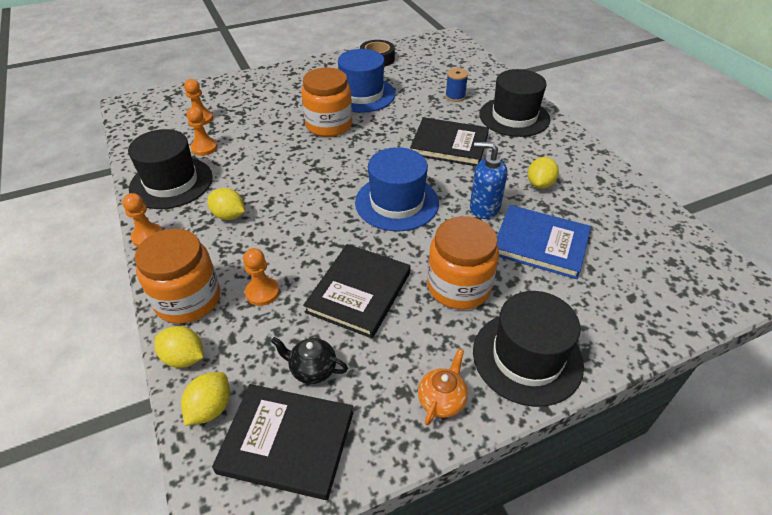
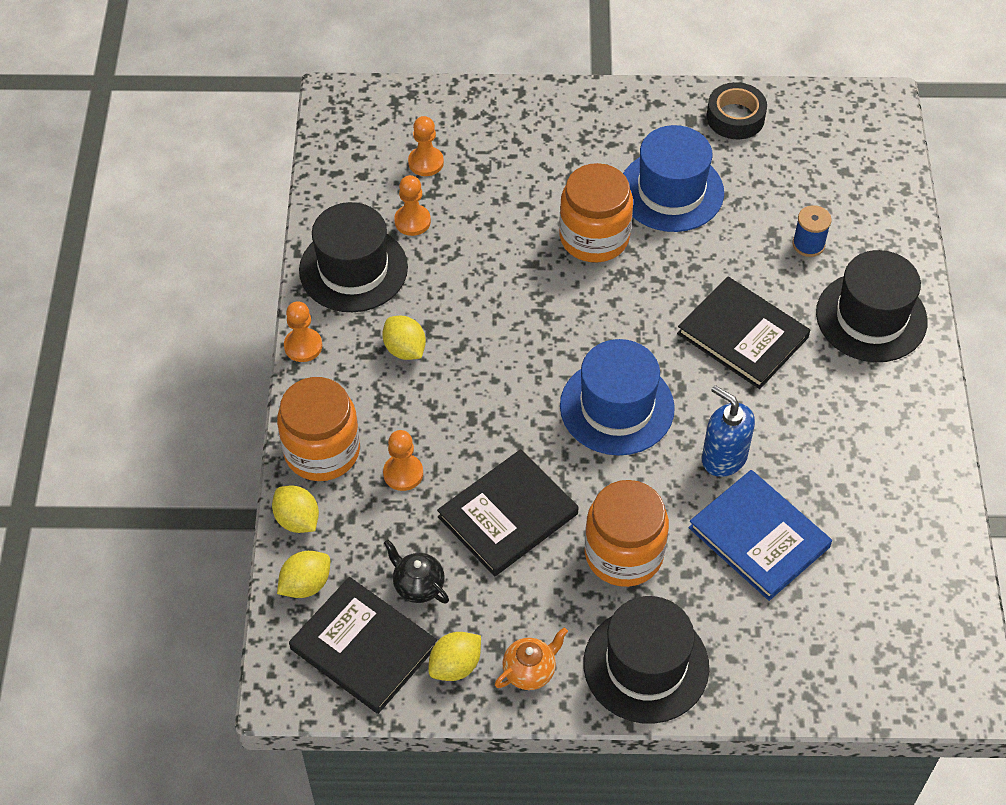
camera: 25 degrees right, 10 degrees up
(540, 184) = (823, 449): yellow lemon -> yellow lemon (455, 666)

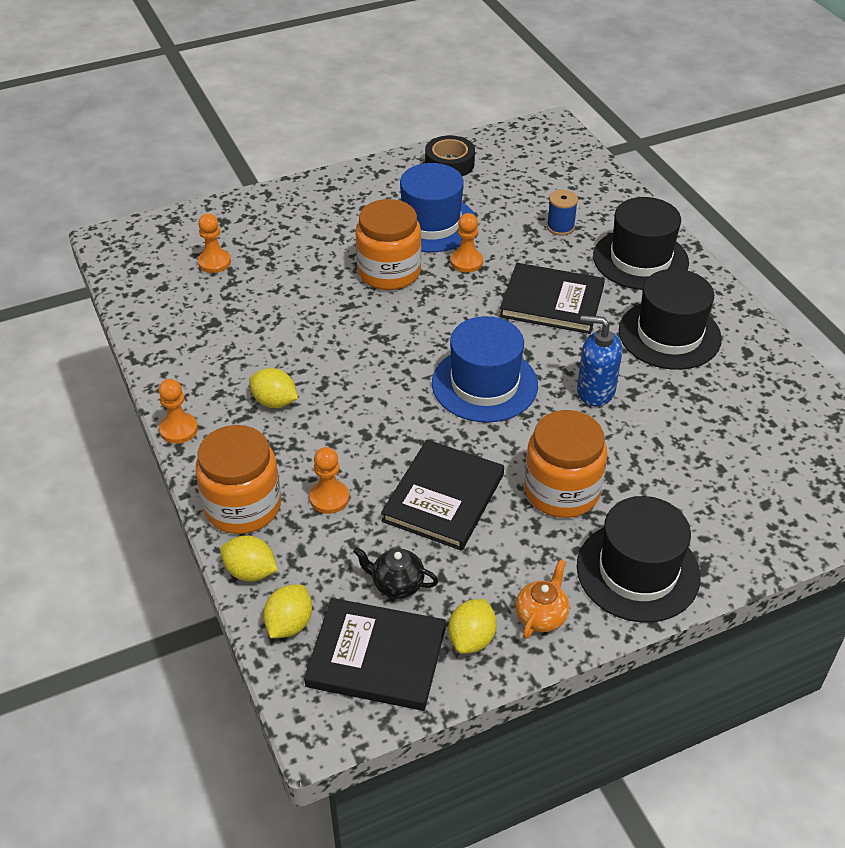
camera: 25 degrees left, 10 degrees down
(353, 269) = (193, 357): black hat -> black hat (669, 334)
(412, 221) = (227, 306): orange pawn -> orange pawn (466, 262)
(759, 537) = (663, 438): blue book -> none

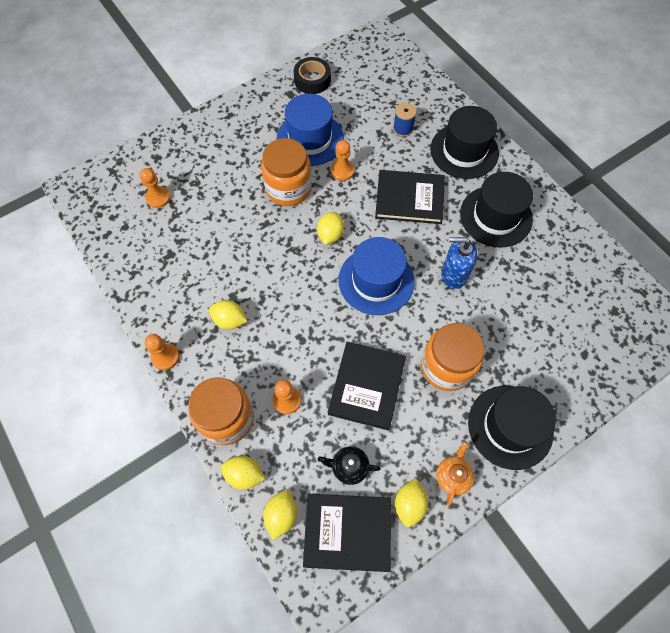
camera: 10 degrees left, 20 degrees up
(433, 327) = (330, 235): none -> yellow lemon

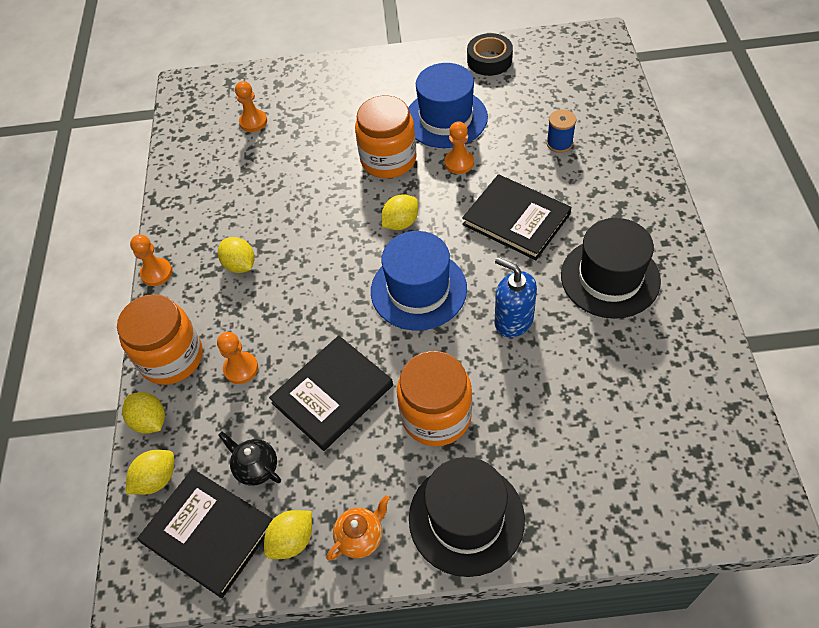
camera: 35 degrees right, 10 degrees down
(464, 151) = (619, 192): black hat -> none

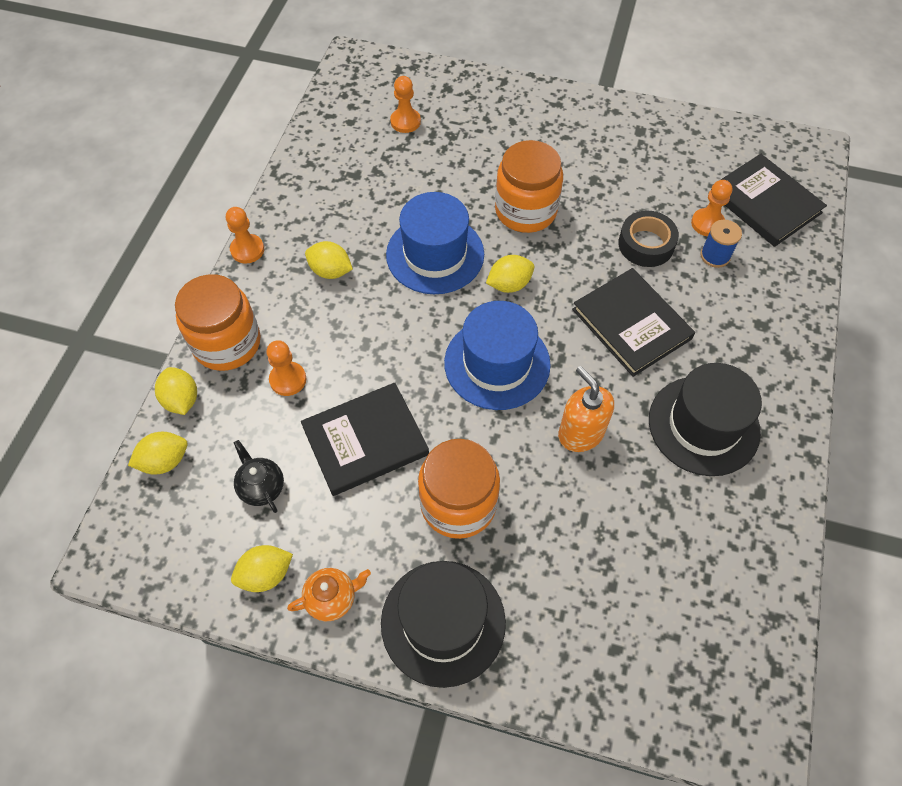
camera: 15 degrees right, 5 degrees up
(208, 533) = (191, 534): black book -> black book (765, 203)
(240, 265) = (330, 271): yellow lemon -> yellow lemon turned 45 degrees counterclockwise
(446, 118) = (605, 185): blue hat -> blue hat (435, 254)
(459, 163) = (598, 240): orange pawn -> orange pawn (707, 223)
(489, 60) = (680, 136): black tape -> black tape (646, 244)
(513, 320) = (580, 433): blue soap dispenser -> orange soap dispenser

